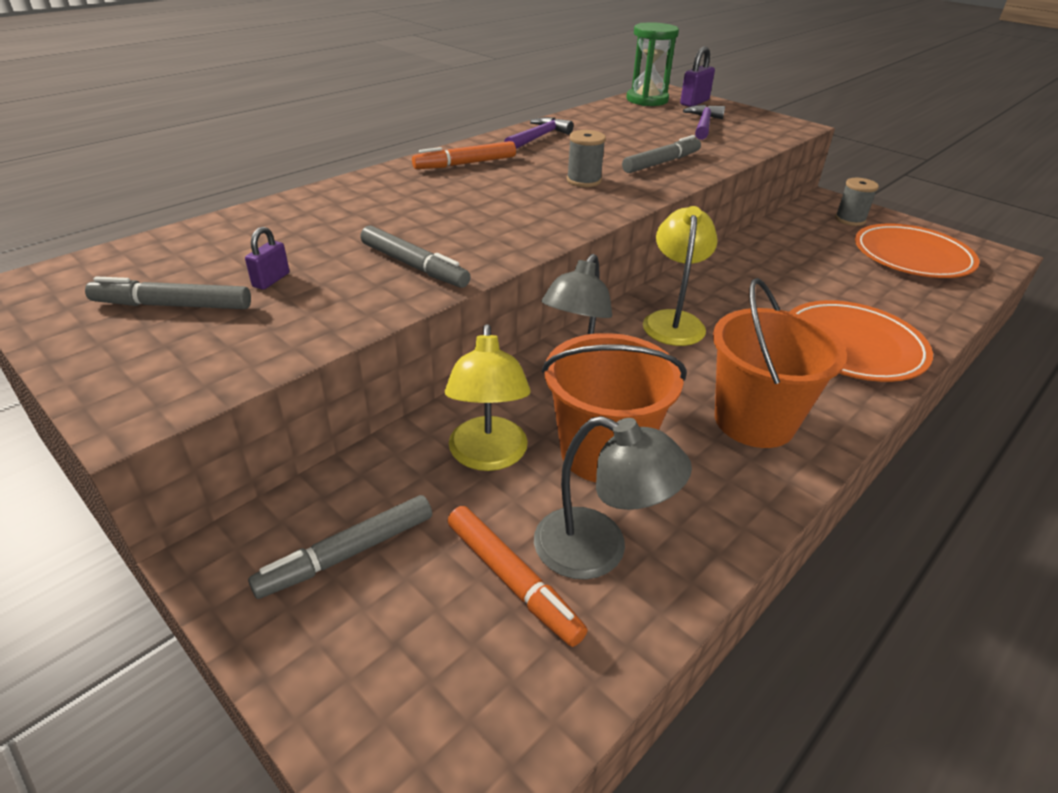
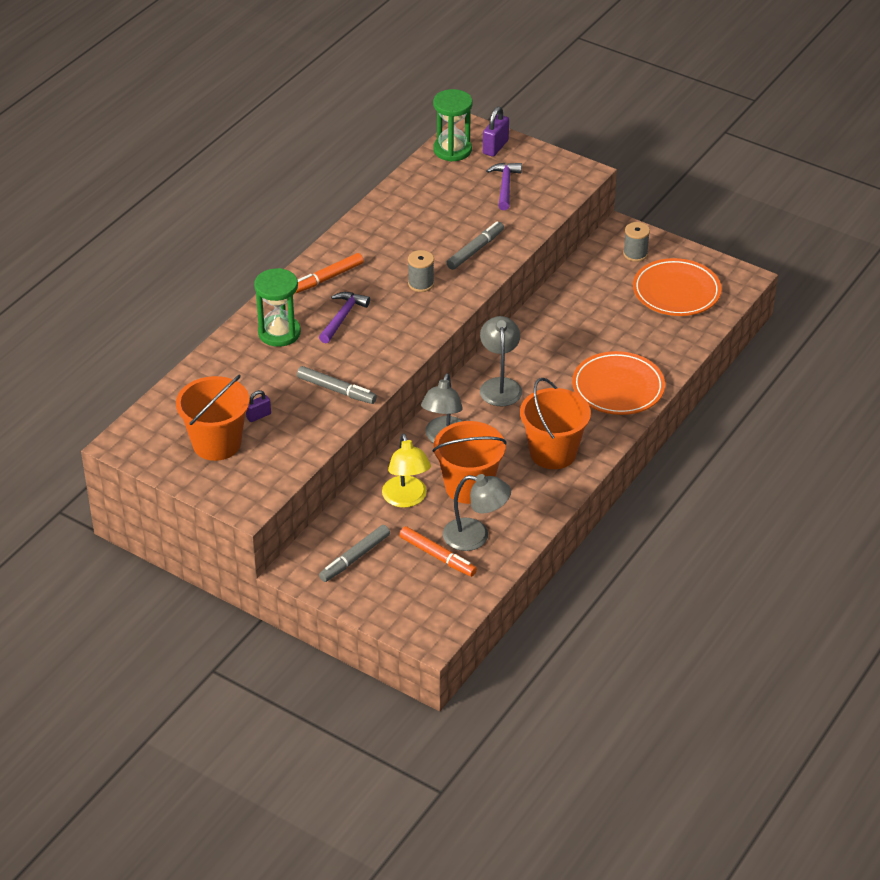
camera: 10 degrees left, 5 degrees up
(173, 305) = (216, 443): grey marker -> orange bucket
(271, 280) = (258, 416): purple padlock -> purple padlock turned 45 degrees clockwise
(371, 200) = (279, 333): none -> green hourglass
(538, 138) = (372, 231): purple hammer -> purple hammer (342, 317)
(673, 321) = (500, 385): yellow lamp -> grey lamp

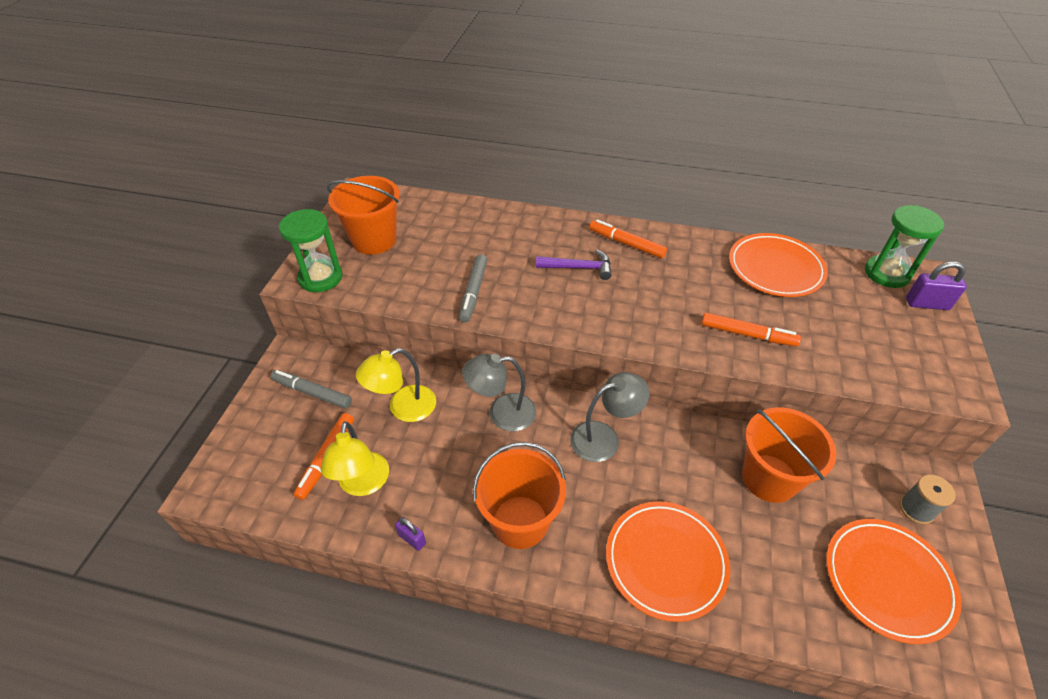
camera: 70 degrees right, 5 degrees up
(258, 416) = (418, 254): purple padlock -> purple padlock (412, 539)
(279, 333) = (534, 236): green hourglass -> green hourglass (320, 278)
(411, 205) = (775, 268): none -> orange plate
(421, 284) = (663, 307): grey spool -> none
(468, 487) = (437, 455): orange bucket -> orange bucket (769, 478)
(475, 250) = (747, 334): grey marker -> orange marker
(475, 536) = (363, 484): grey lamp -> yellow lamp
(505, 186) = (873, 329): purple hammer -> none

